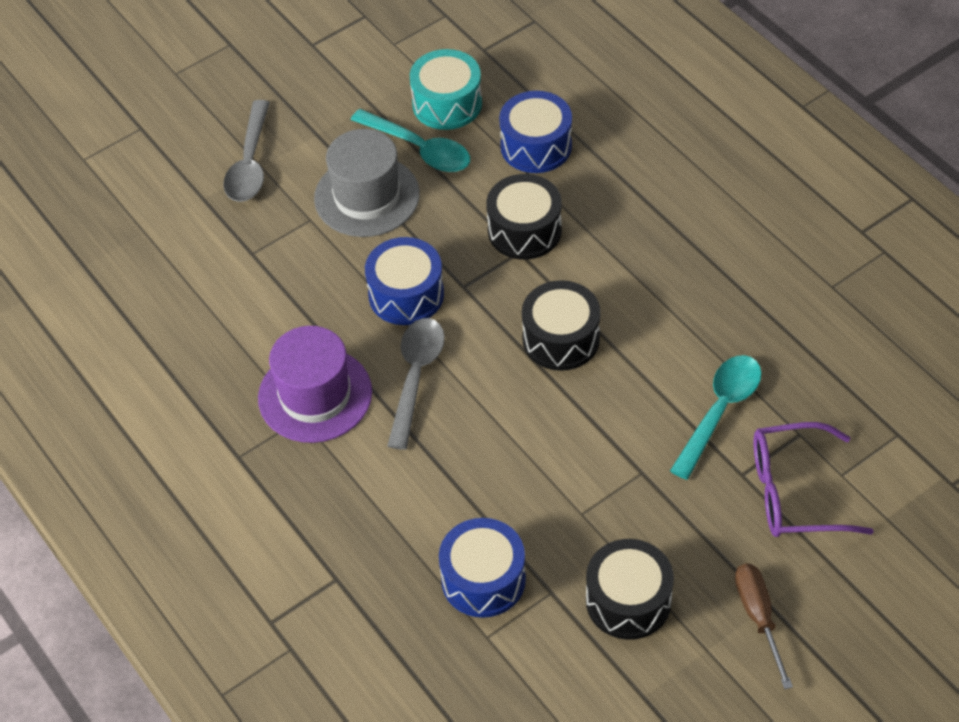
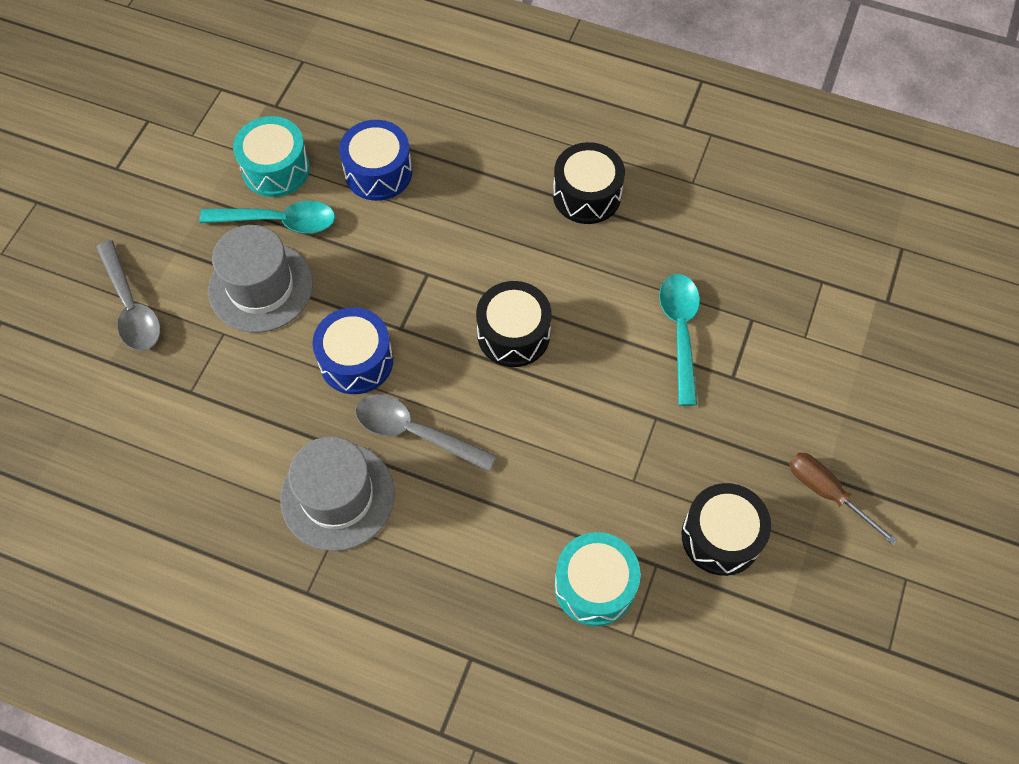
camera: 35 degrees left, 10 degrees up
(315, 395) = (337, 496): purple hat -> grey hat
(416, 377) = (415, 433): grey spoon -> grey spoon turned 45 degrees counterclockwise
(483, 579) = (594, 585): blue drum -> turquoise drum
(524, 230) = (419, 252): black drum -> black drum (587, 195)
(794, 492) = (781, 371): purple glasses -> none

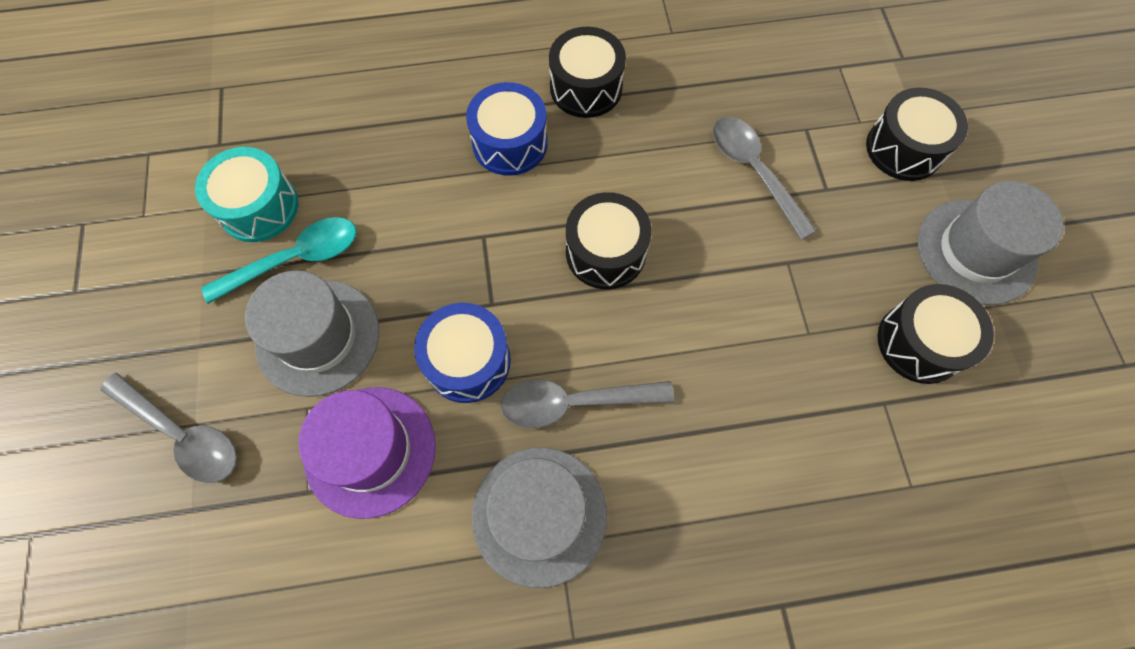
camera: 30 degrees left, 5 degrees up
(248, 387) = (370, 451): none -> purple hat
(378, 172) = (370, 160): blue drum -> blue drum (510, 143)
(594, 585) = (845, 457): turquoise drum -> none
(680, 332) = (754, 172): turquoise spoon -> grey spoon
(826, 493) = (976, 251): brown screwdriver -> grey hat
(828, 378) = (904, 148): none -> black drum

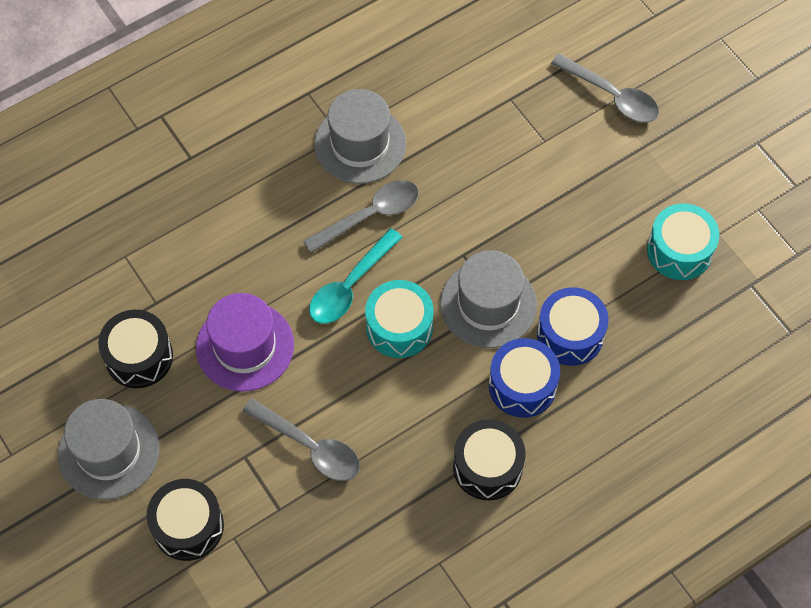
camera: 155 degrees right, 5 degrees down
(182, 434) = (611, 95): grey spoon -> grey spoon turned 150 degrees counterclockwise
(295, 259) = (623, 225): turquoise spoon -> turquoise spoon (350, 285)
(318, 337) = (568, 183): grey hat -> grey hat (488, 304)
(370, 451) = (486, 134): purple hat -> purple hat (245, 346)
(467, 361) = (457, 211): blue drum -> blue drum (570, 334)
(605, 252) = (399, 327): black drum -> turquoise drum

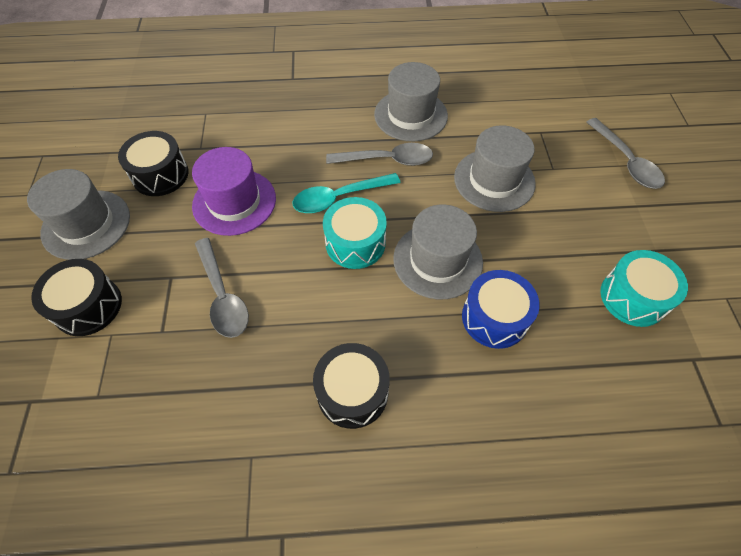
camera: 30 degrees right, 5 degrees down
(493, 185) = (494, 180): none -> grey hat
(522, 385) = (427, 338): blue drum -> none

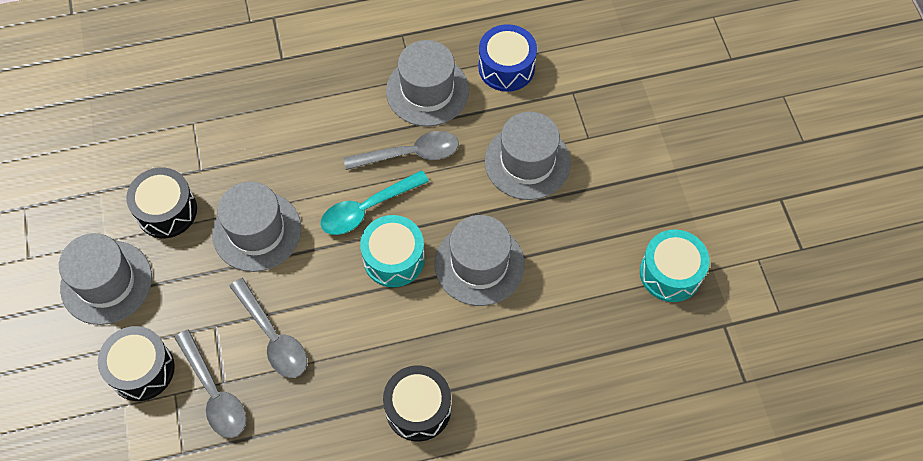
camera: 10 degrees left, 5 degrees up
(234, 202) = (257, 231): purple hat -> grey hat
(494, 318) = (540, 315): blue drum -> blue drum (506, 67)
(625, 161) = (664, 116): grey spoon -> grey spoon (214, 392)

